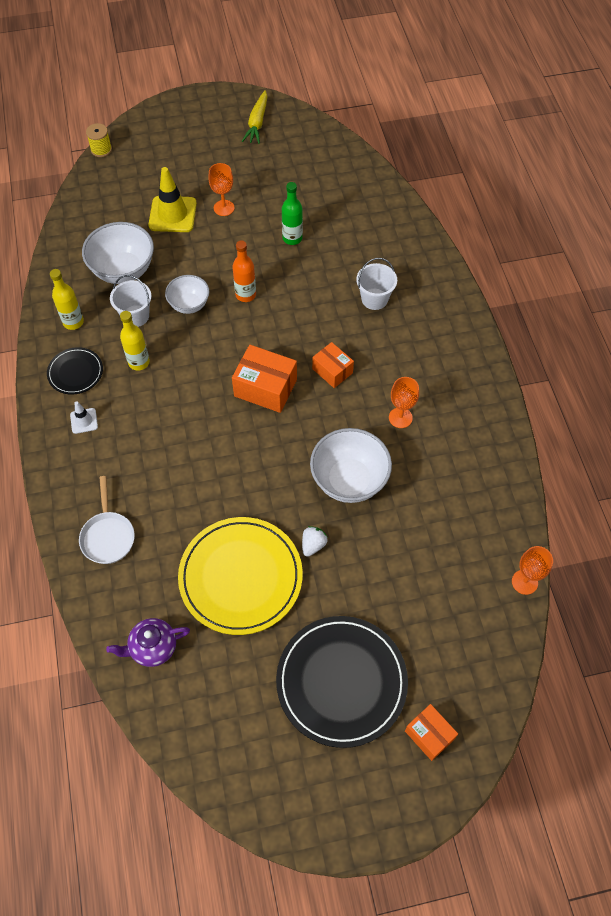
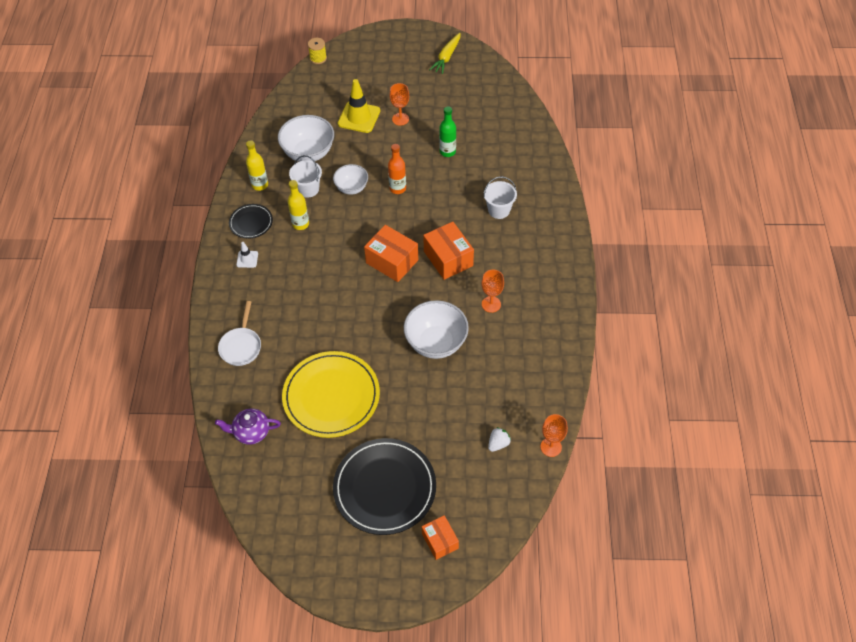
camera: 15 degrees right, 5 degrees down
(313, 545) = (393, 384): white strawberry -> white strawberry (498, 444)
(332, 371) = (448, 258): orange box -> orange box, size x1.59

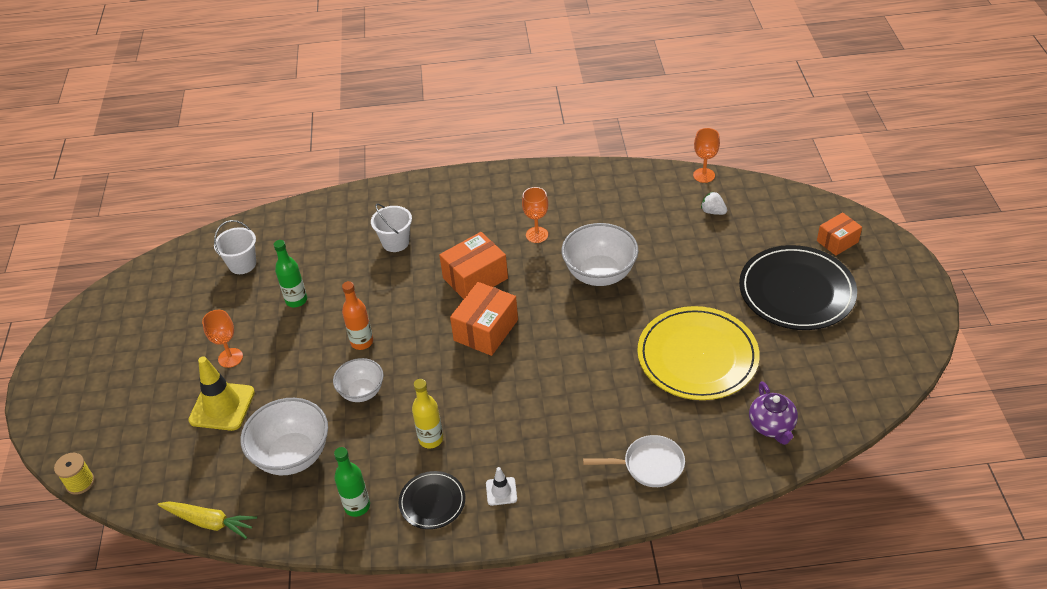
camera: 95 degrees left, 10 degrees down
(260, 185) = (357, 506): yellow bottle -> green bottle
(308, 189) = (364, 443): white bucket -> white bucket (242, 264)
(446, 57) = (110, 323): yellow carrot -> yellow carrot (209, 522)

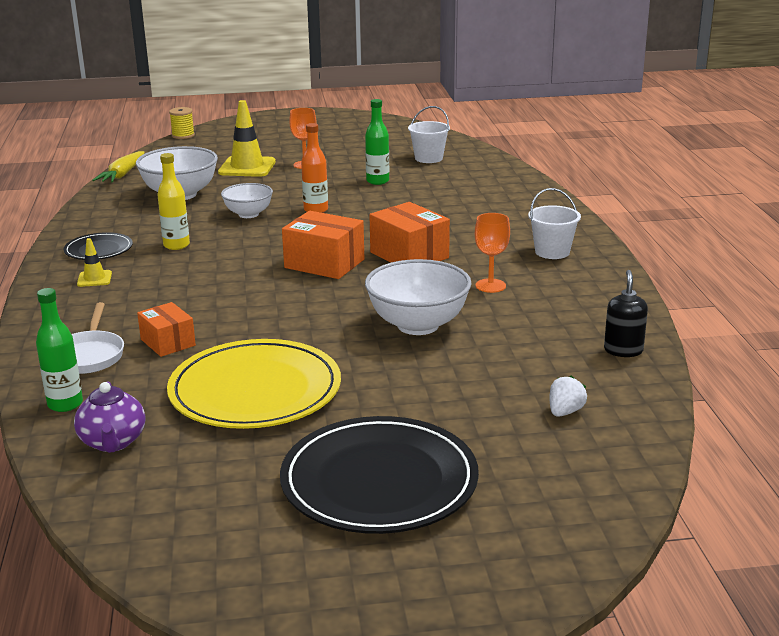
camera: 85 degrees right, 20 degrees down
(357, 506) = (110, 221): green bottle -> green bottle (65, 404)
(395, 242) = (467, 215): white bucket -> white bucket (552, 252)
(501, 491) = (94, 279): white traffic cone -> yellow traffic cone
(636, 181) = (623, 350): none -> black soap dispenser
(704, 175) = (656, 406): orange goblet -> none
(771, 426) = (113, 442): purple teapot -> purple teapot turned 90 degrees counterclockwise
(837, 241) = (508, 535): orange box -> orange box (168, 342)

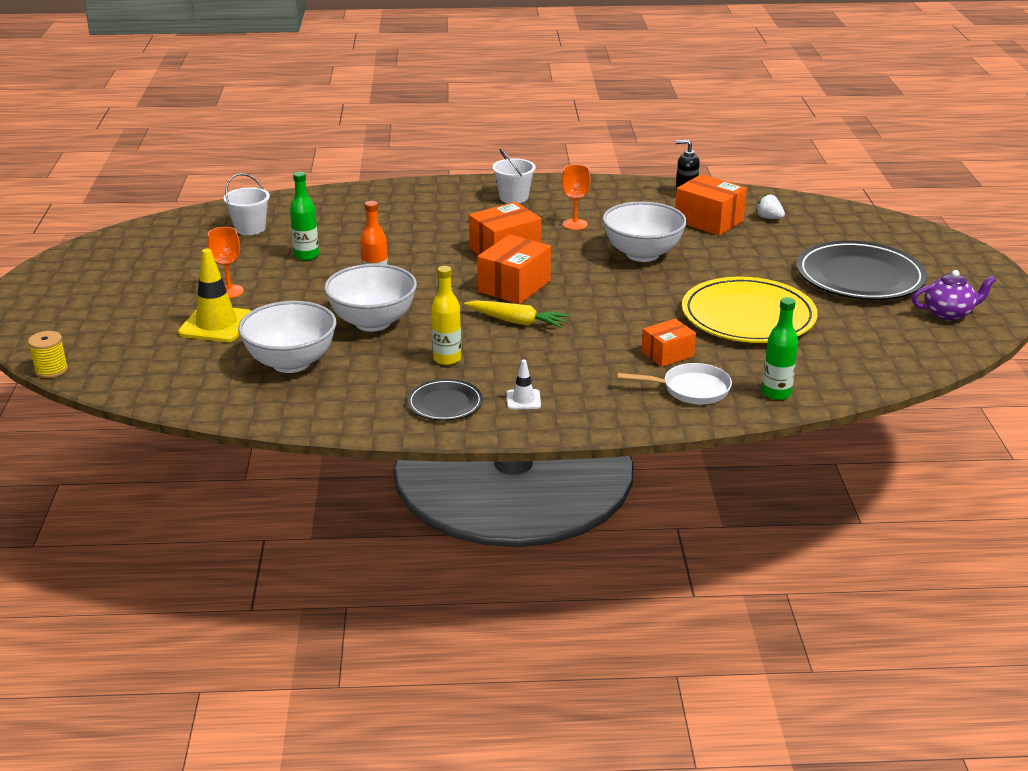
camera: 85 degrees left, 5 degrees up
(94, 279) = (523, 400): yellow traffic cone -> white traffic cone
(113, 442) = (830, 368): purple teapot -> purple teapot (948, 313)
(123, 174) = (192, 405): yellow carrot -> yellow carrot (516, 321)
(248, 214) = (373, 322): white bowl -> white bowl, size x1.63
(535, 366) = (708, 221): none -> orange box

